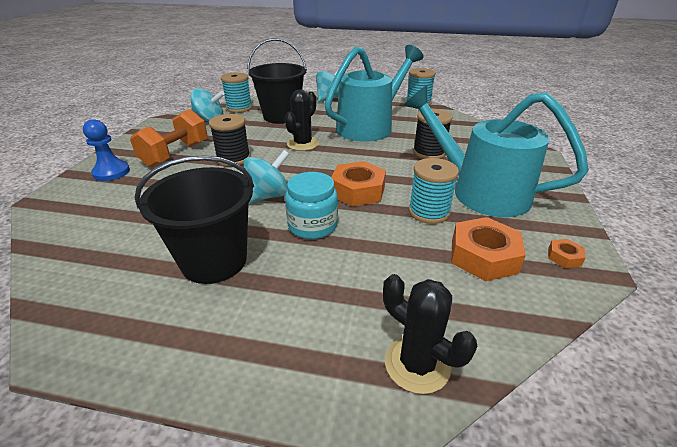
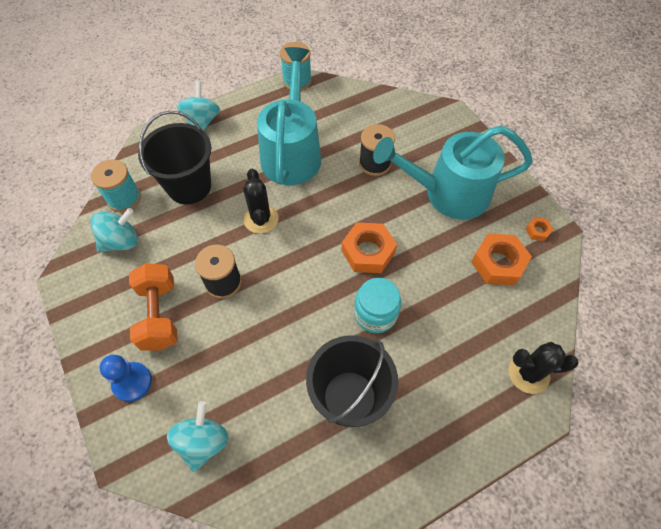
camera: 40 degrees left, 25 degrees up
(268, 196) = (309, 307): turquoise spinning top -> turquoise spinning top (203, 441)
(429, 212) = (435, 242): turquoise spool -> none

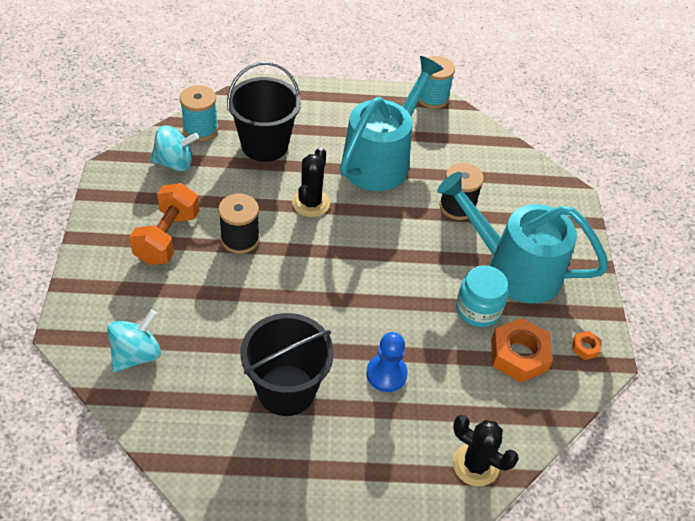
camera: 25 degrees right, 10 degrees down
(132, 382) = (110, 278): blue pawn -> blue pawn (386, 374)
(202, 121) = (315, 95): turquoise spinning top -> none
(368, 252) = (393, 280): orange nut -> none
(375, 314) = (361, 335): turquoise jar -> turquoise jar (478, 309)

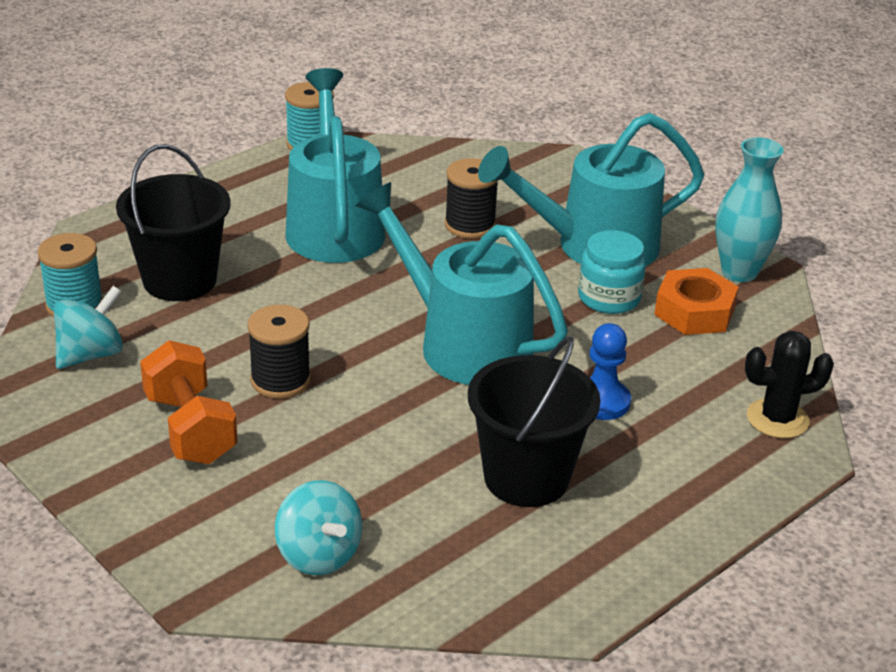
camera: 40 degrees left, 15 degrees down
(137, 354) = (318, 555): turquoise spinning top -> turquoise spinning top turned 150 degrees clockwise
(311, 203) = (313, 304): black cactus -> none
(358, 280) = (462, 342): none -> turquoise watering can
(585, 347) = (739, 272): orange nut -> turquoise vase

